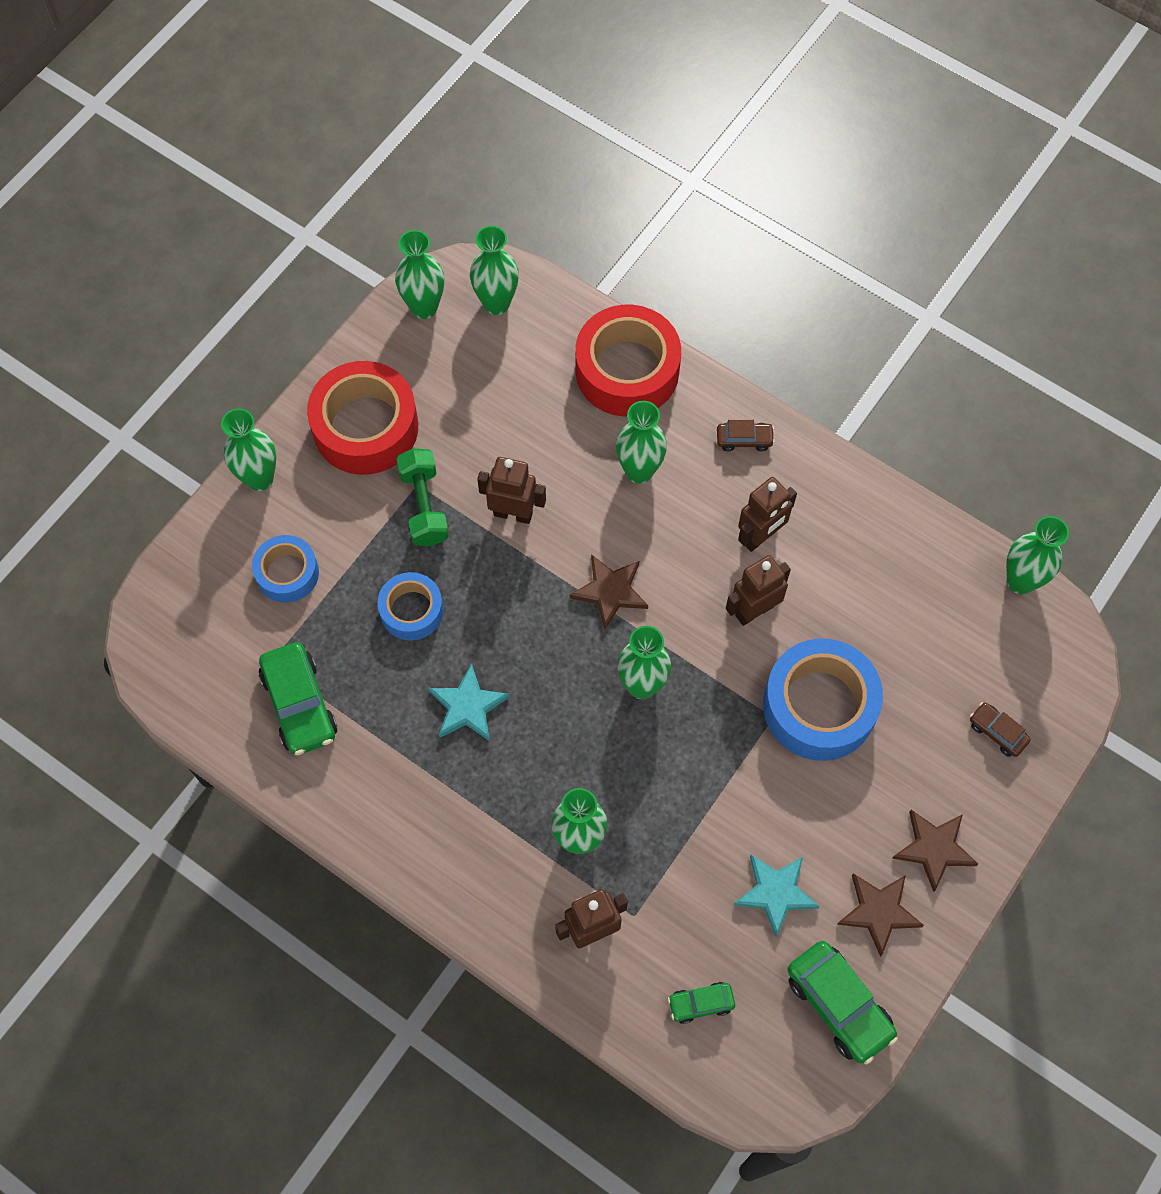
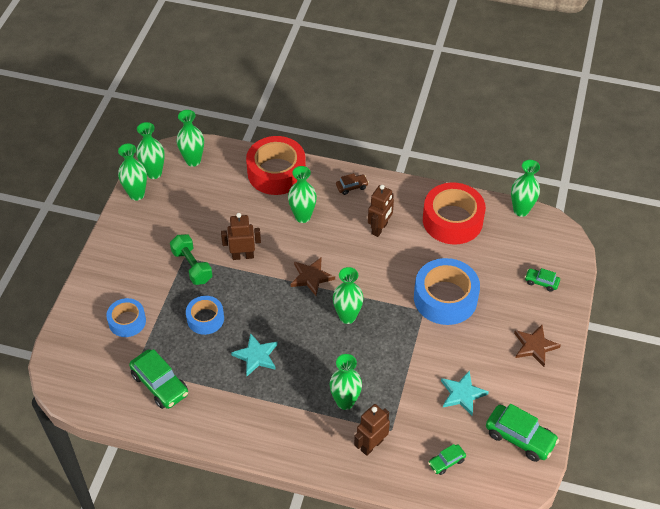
camera: 20 degrees left, 15 degrees down
(259, 478) = (93, 279): green vase -> green vase (136, 194)
(365, 427) = (144, 238): red tape -> red tape (452, 220)
(754, 610) = (391, 264): brown robot -> none
(879, 912) = (520, 385): brown star -> none
(997, 732) = (541, 282): brown car -> green car

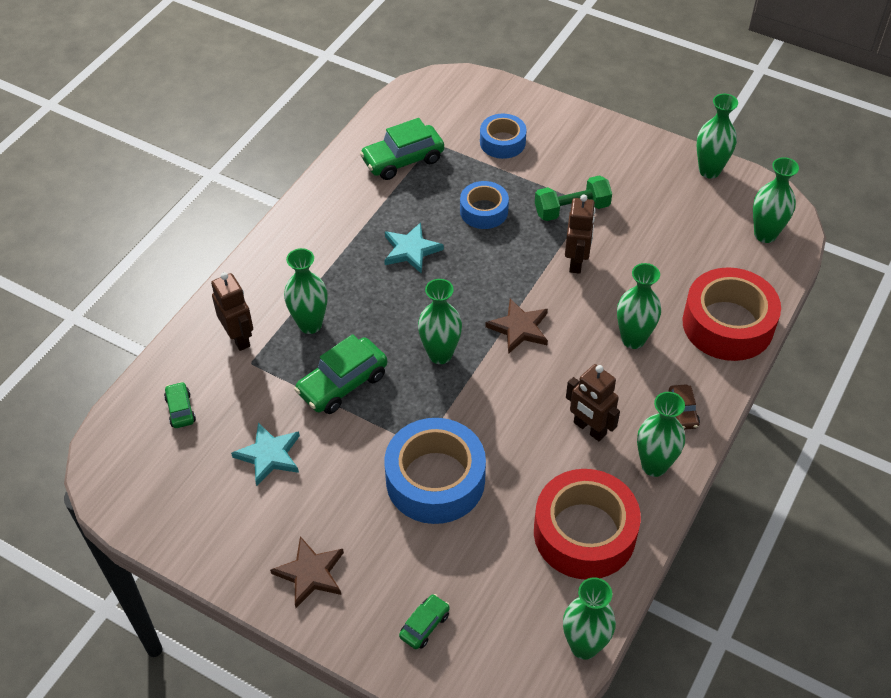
camera: 105 degrees right, 0 degrees up
(154, 173) = (746, 192): green vase -> green vase (654, 465)
(520, 438) = (175, 504): green car -> green car (342, 384)

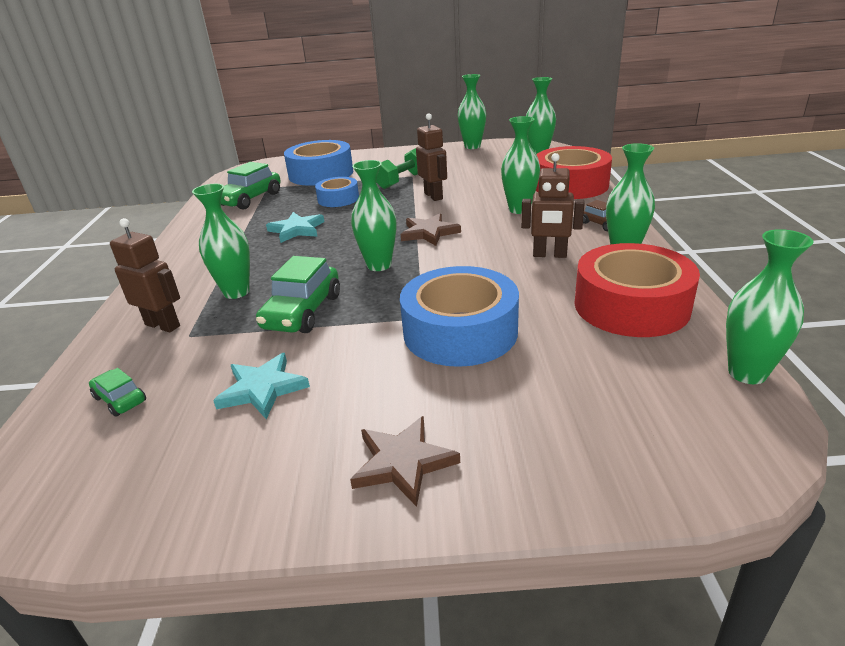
camera: 30 degrees left, 20 degrees down
(424, 625) = (584, 439): green car -> none
(502, 142) = (321, 174): blue tape -> blue tape, size x1.74

